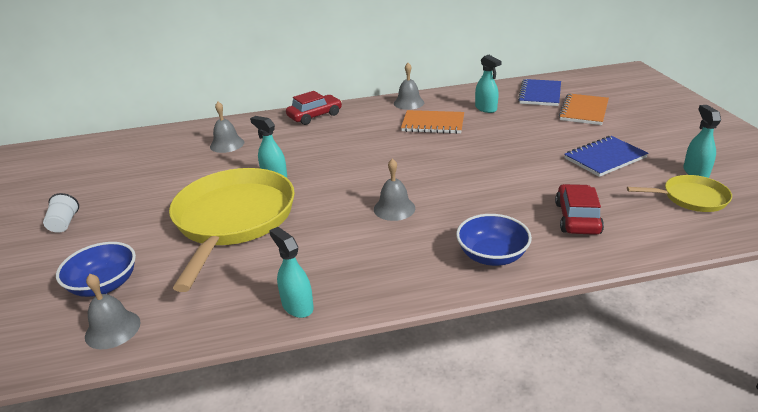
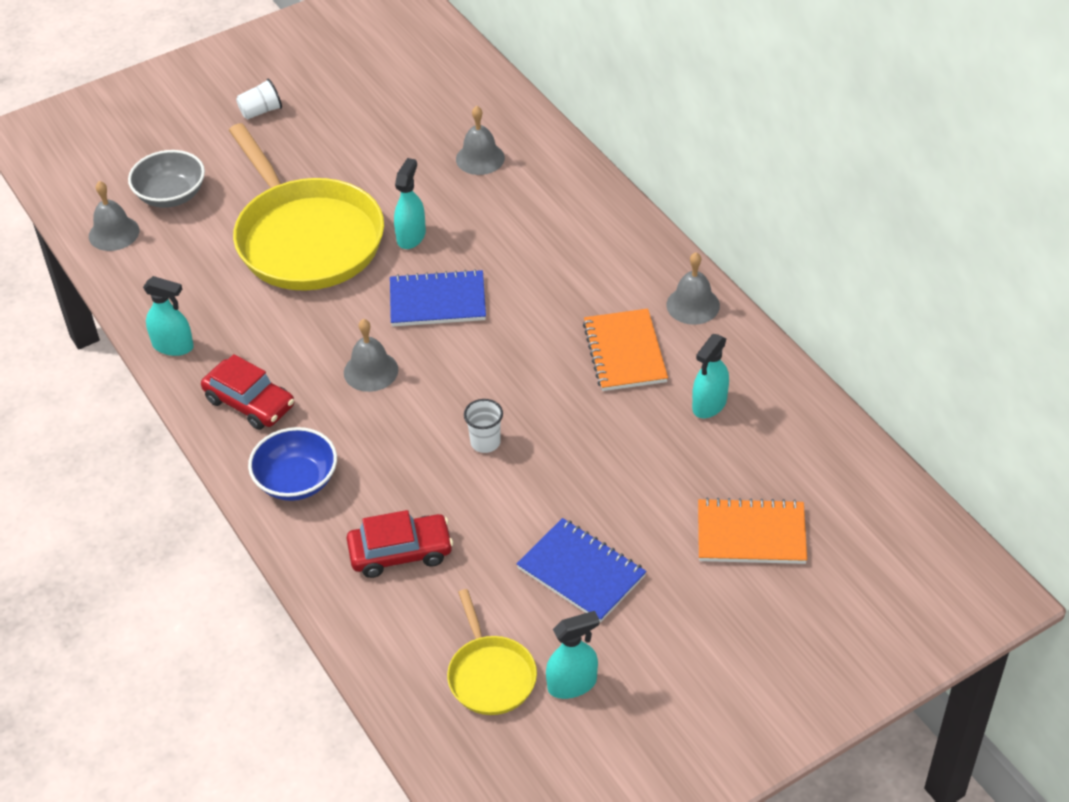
camera: 70 degrees right, 15 degrees up
(104, 285) = (171, 195): blue bowl -> grey bowl
(233, 219) = (307, 239): yellow pan -> yellow pan turned 75 degrees clockwise
(297, 306) = (173, 346): turquoise spray bottle -> turquoise spray bottle turned 75 degrees clockwise
(315, 116) = (601, 213): red car -> red car (250, 403)
(485, 174) = (485, 442): none -> white cup
(540, 94) = (801, 467): blue notebook -> blue notebook (437, 301)

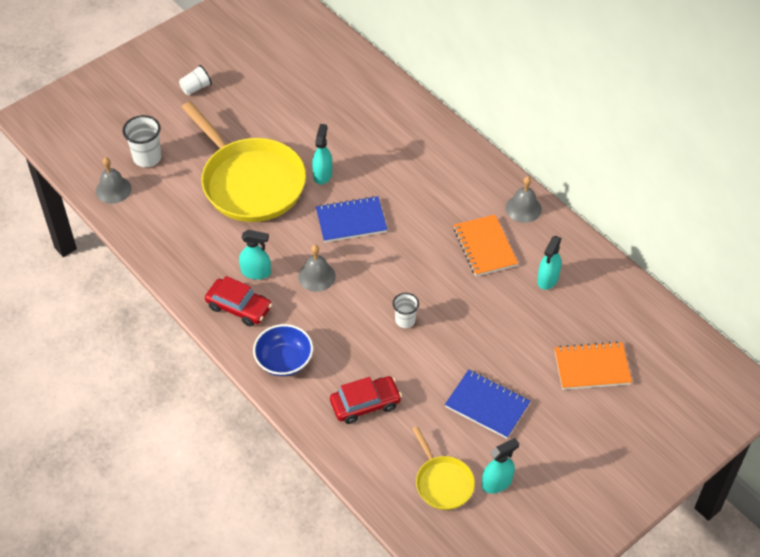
camera: 10 degrees left, 5 degrees up
(171, 195) = (147, 157): grey bowl -> white cup
(173, 346) = (176, 270): turquoise spray bottle -> turquoise spray bottle (256, 272)
(480, 158) = (357, 112): grey bell -> none

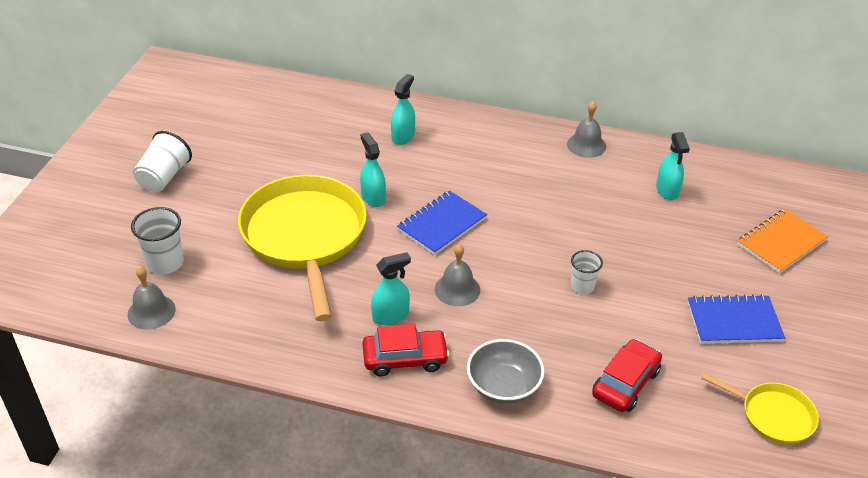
camera: 35 degrees left, 10 degrees down
(196, 88) = (164, 177): white cup -> white cup, size x1.55
(250, 182) = (305, 236): yellow pan -> yellow pan turned 120 degrees counterclockwise
(284, 360) = (503, 386): blue bowl -> grey bowl
(485, 247) = (587, 190): orange notebook -> none
(497, 482) = (817, 386): turquoise spray bottle -> turquoise spray bottle (403, 136)

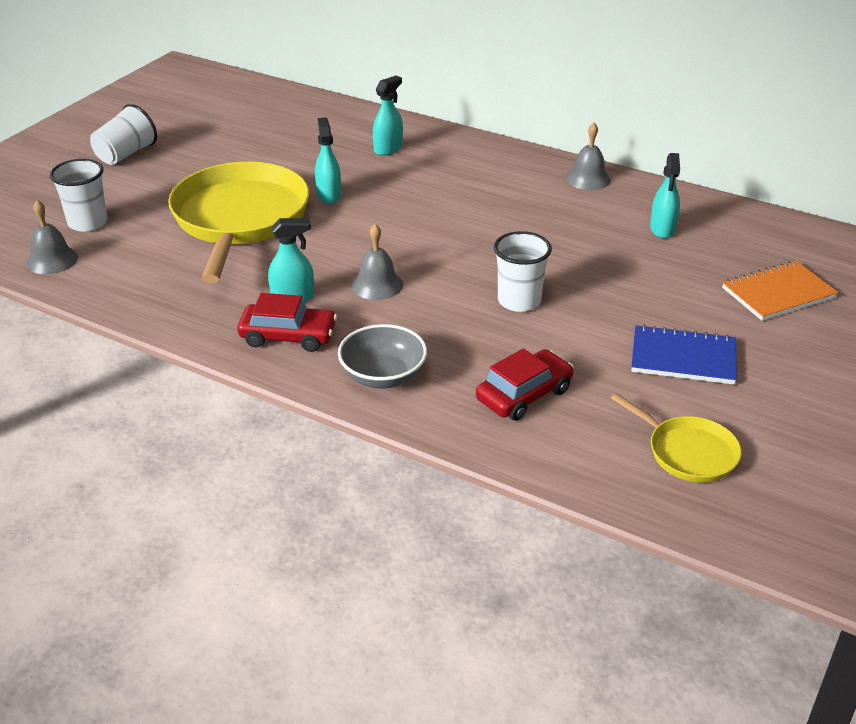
camera: 15 degrees right, 5 degrees down
(442, 224) = (390, 227): blue notebook -> none
(582, 286) = (519, 301): white cup -> white cup, size x1.55

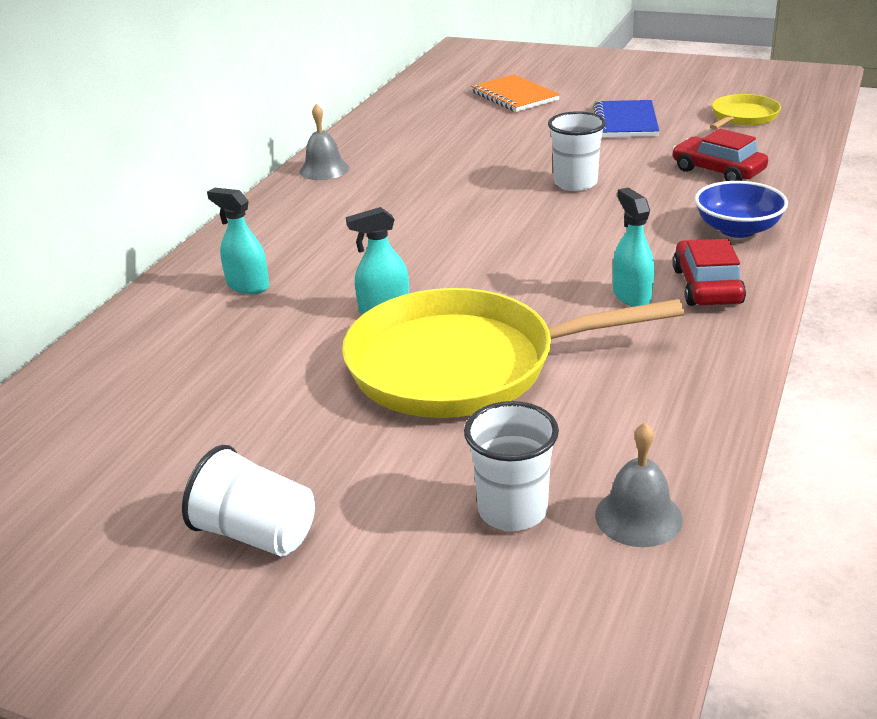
camera: 95 degrees left, 5 degrees down
(377, 284) = (580, 252): grey bell -> none
(383, 376) = (737, 229): grey bowl -> blue bowl
(662, 229) = (422, 135): turquoise spray bottle -> none

